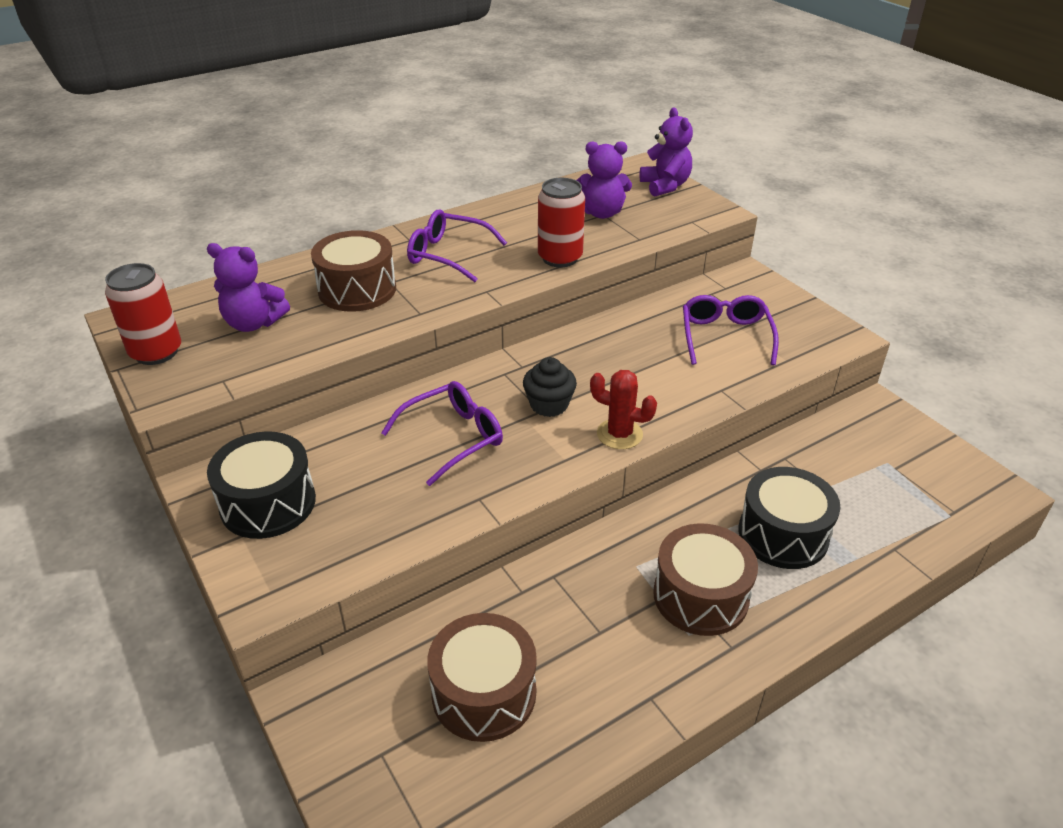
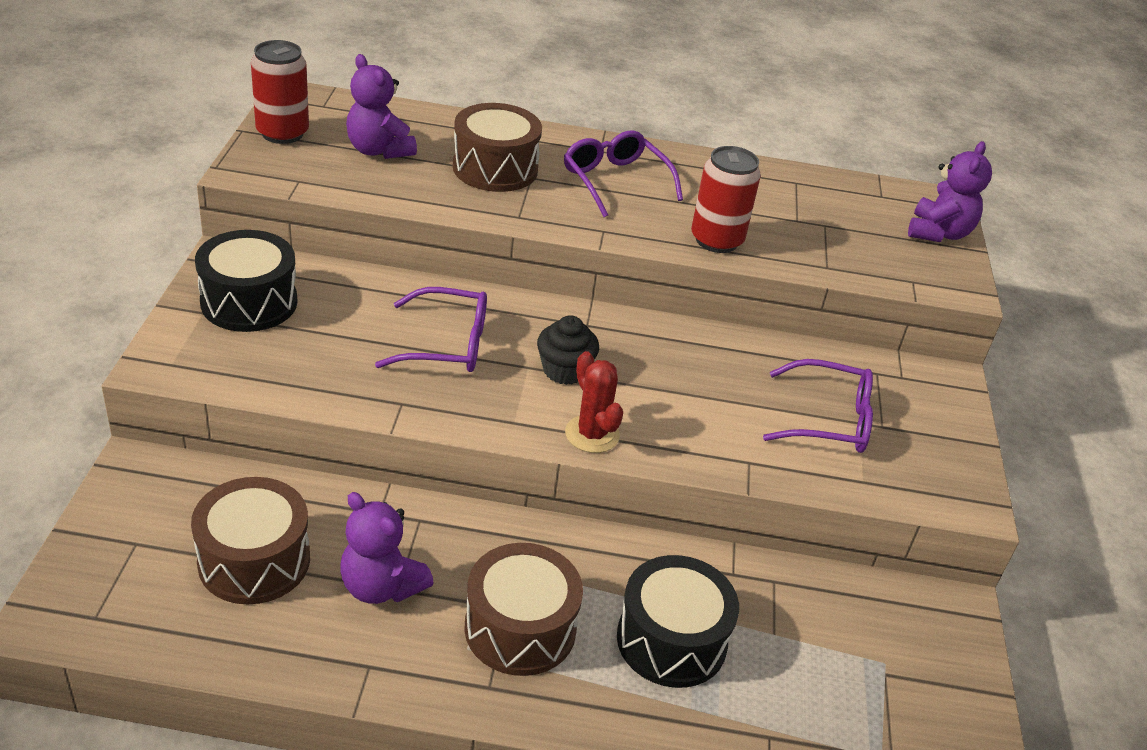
camera: 35 degrees right, 0 degrees up
(601, 213) = (824, 223): purple teddy bear -> purple teddy bear (381, 586)
(725, 337) = (829, 420): purple glasses -> purple glasses turned 60 degrees clockwise

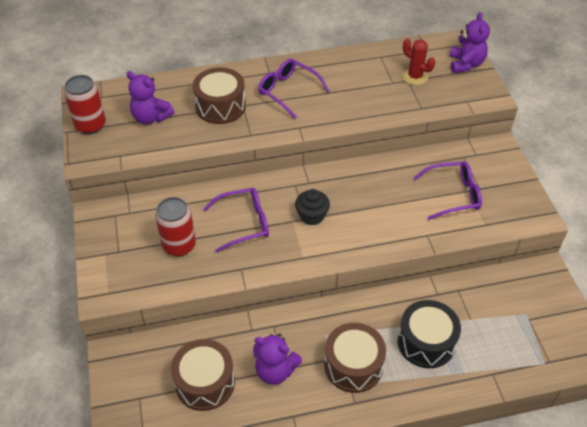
camera: 15 degrees left, 10 degrees up
(249, 302) = (125, 237): black drum -> none
(592, 434) = (345, 249): red cactus -> red cactus (415, 77)
(716, 240) = (359, 112): red can -> red can (179, 245)

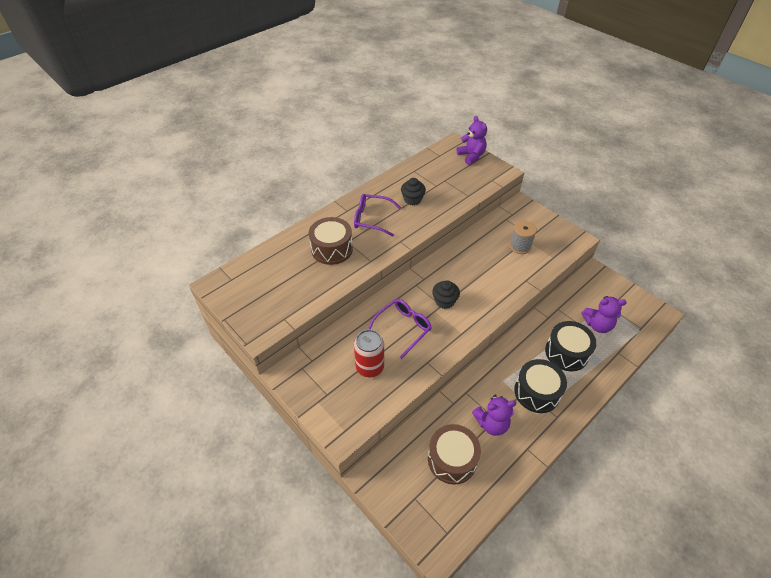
camera: 30 degrees left, 0 degrees up
(90, 125) = (241, 305): red can -> none
(151, 117) = (285, 279): purple teddy bear -> purple teddy bear (597, 325)
(351, 88) = (412, 199): none -> black cupcake
(353, 365) = (537, 392): brown drum -> black drum
(415, 77) = (447, 176): red cactus -> none
(453, 195) = (520, 246): purple glasses -> grey spool

